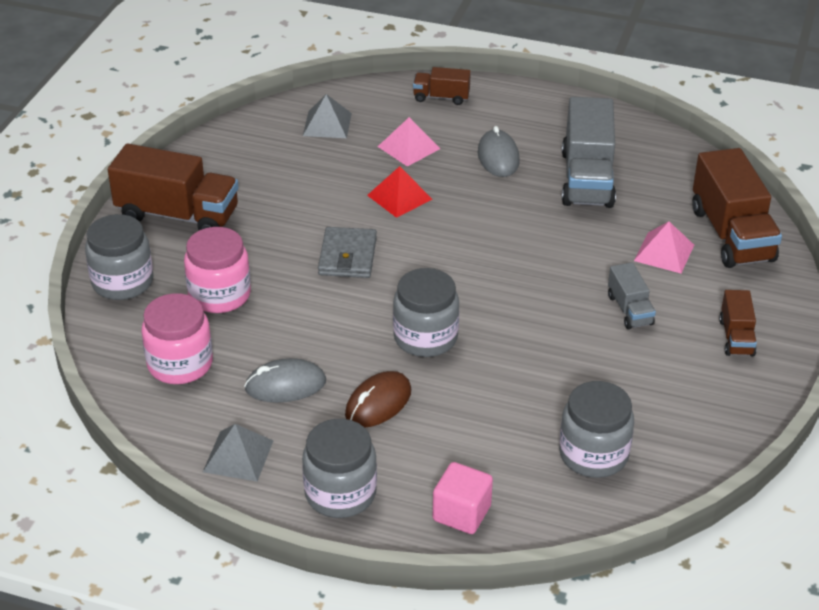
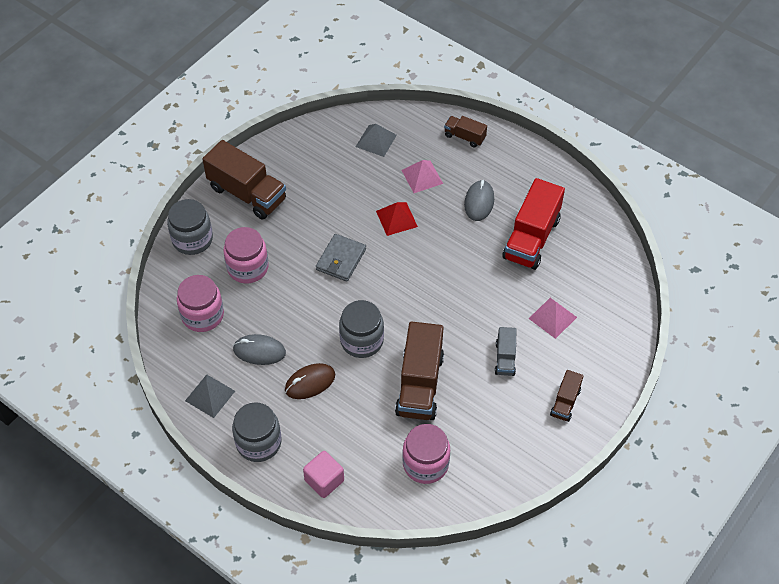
camera: 20 degrees right, 15 degrees up
(587, 179) = (531, 238): grey truck -> red truck
(593, 454) = (425, 464): grey jar -> pink jar
(731, 234) = (607, 316): brown truck -> brown truck (420, 384)

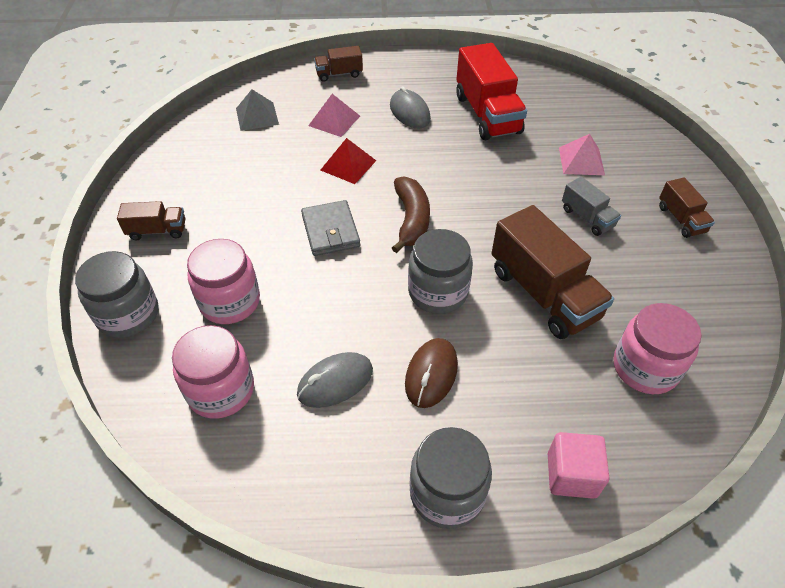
camera: 40 degrees left, 5 degrees down
(210, 395) = (325, 482): grey pyramid -> none
(247, 193) = (157, 231): brown truck -> brown truck, size x0.51
(395, 284) = (411, 220): none -> brown banana

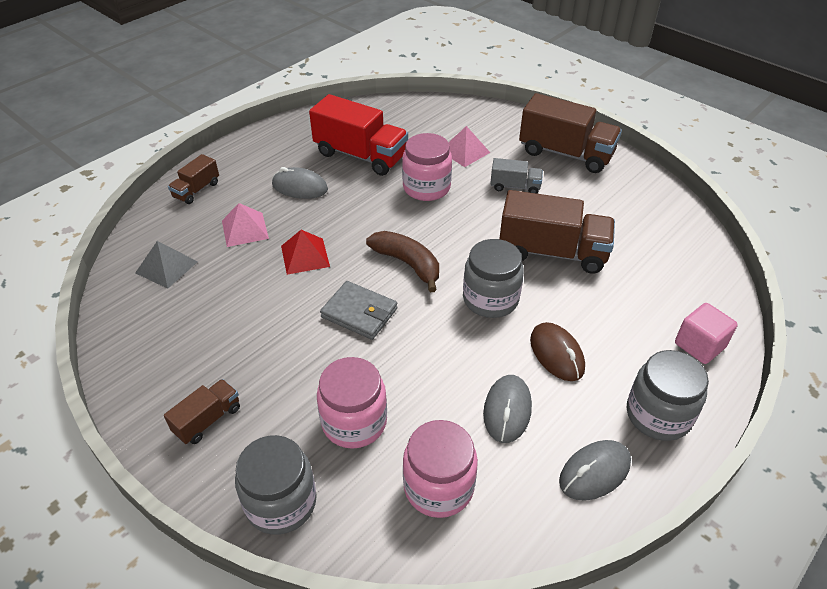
camera: 45 degrees left, 5 degrees down
(334, 484) = (594, 472): none -> grey mouse
(645, 367) = (656, 255): pink jar -> pink jar (426, 187)
(681, 219) = (565, 153): brown truck -> brown truck, size x1.95

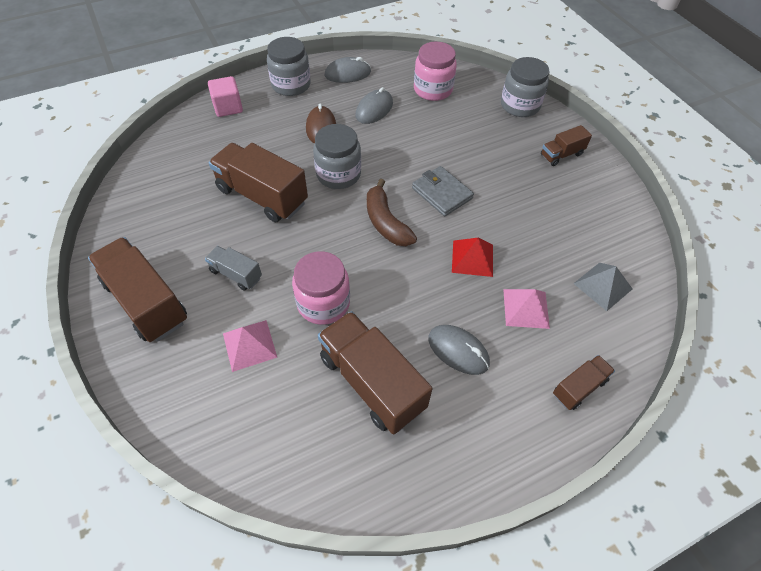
camera: 160 degrees left, 10 degrees up
(354, 422) = (468, 129): pink jar -> none
(360, 155) = (372, 382): red truck -> brown truck

